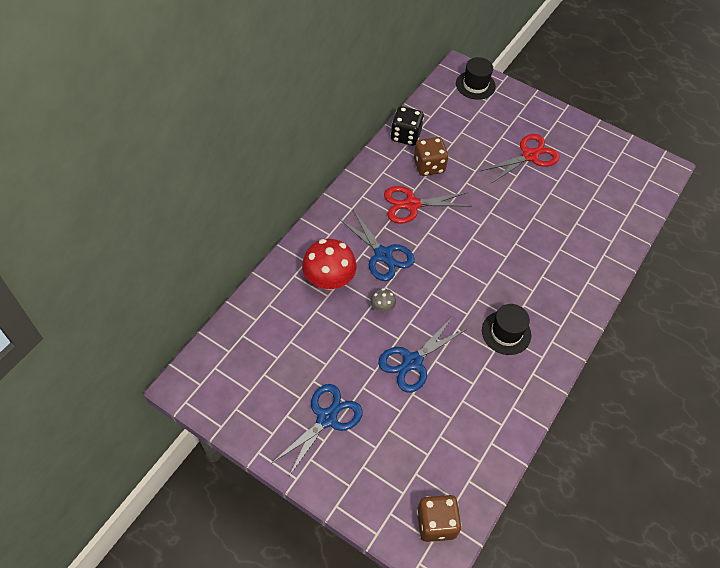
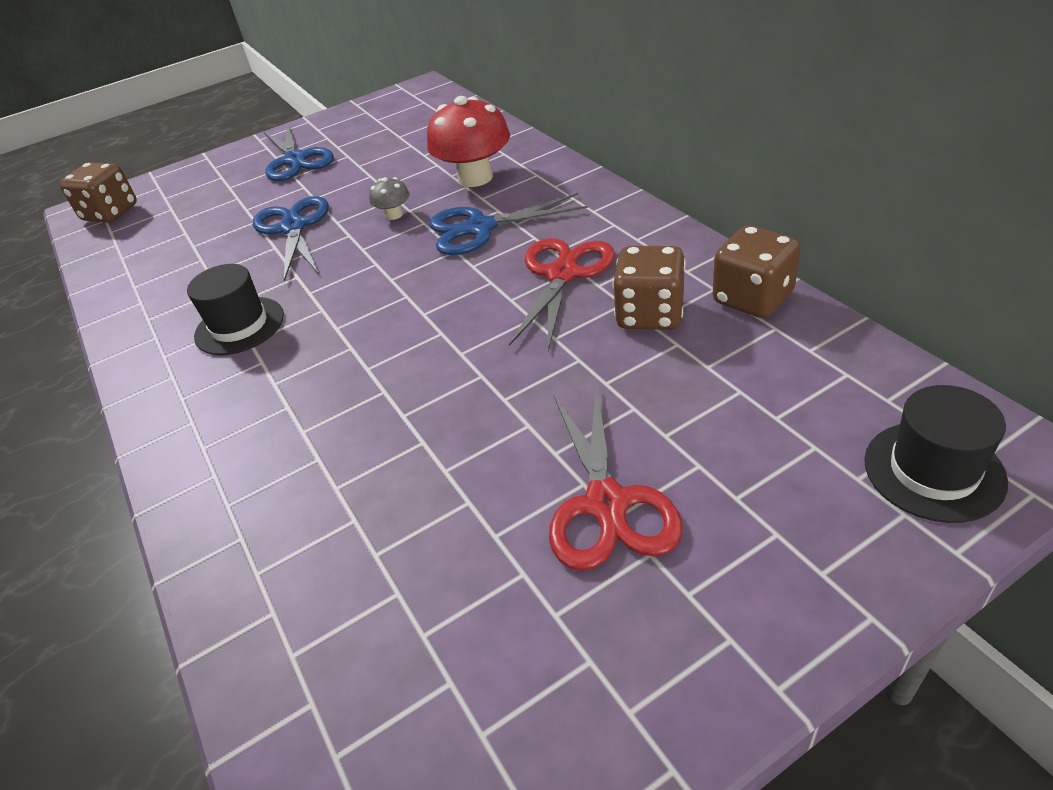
camera: 125 degrees right, 15 degrees down
(405, 136) = (752, 298): black dice -> brown dice

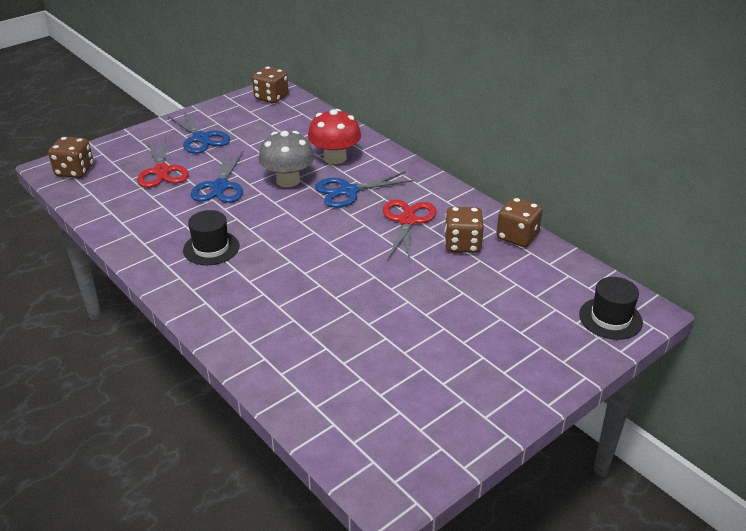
camera: 15 degrees left, 5 degrees down
(293, 227) = (220, 186): blue scissors -> blue scissors turned 150 degrees counterclockwise
(394, 215) = (288, 180): grey mushroom -> grey mushroom, size x2.12
(412, 99) = (271, 98): none -> brown dice
(607, 504) = (458, 336): red scissors -> red scissors (162, 171)

